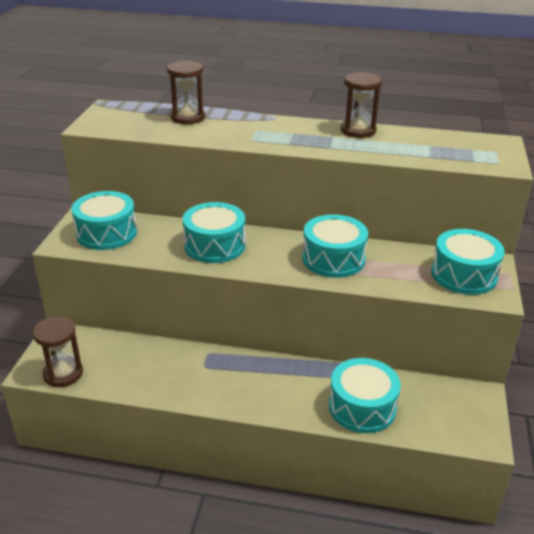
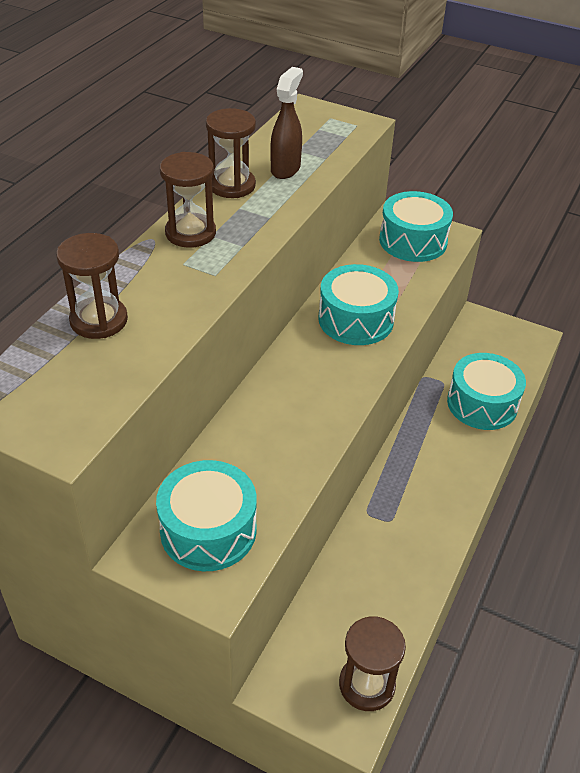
camera: 75 degrees left, 10 degrees up
(214, 245) = (289, 414): turquoise drum -> none
(290, 127) = (190, 233): none -> brown hourglass
(398, 145) = (285, 169): none -> brown spray bottle

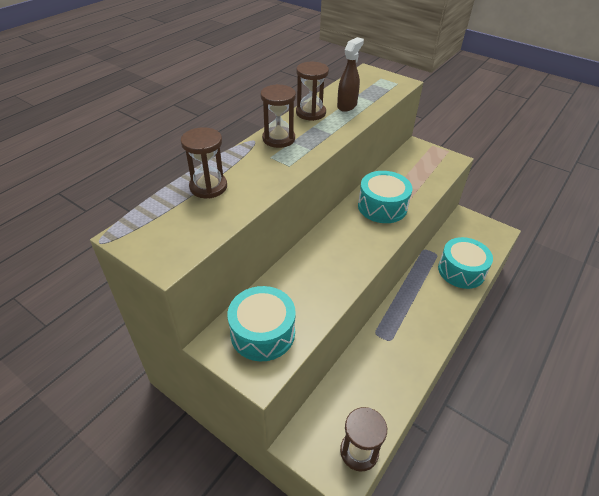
camera: 10 degrees right, 0 degrees up
(413, 241) = (426, 161): turquoise drum -> none

